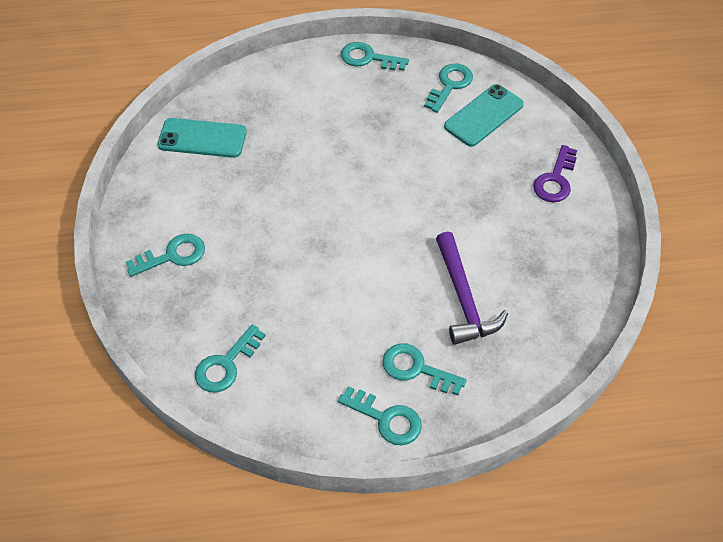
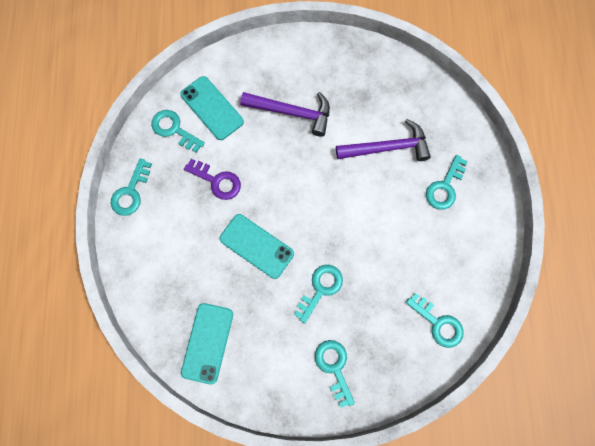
camera: 85 degrees left, 20 degrees up
(315, 171) = (256, 246): none -> turquoise phone
(386, 419) = (483, 211): turquoise key -> turquoise key (320, 289)
(494, 192) = (291, 112): none -> purple hammer
(555, 180) = (284, 68): purple key -> purple key (217, 181)

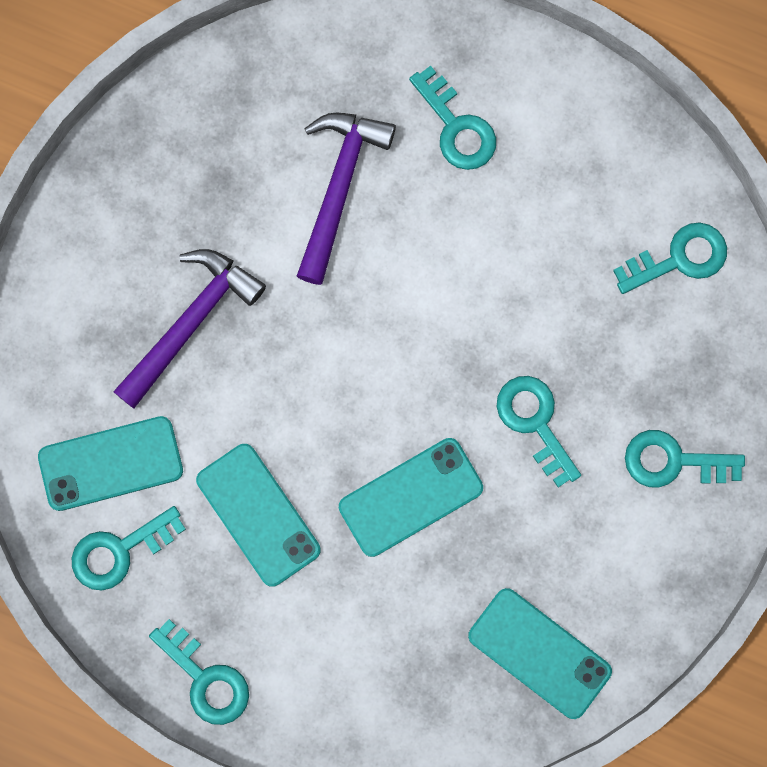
camera: 65 degrees left, 5 degrees up
(217, 181) = (258, 515): purple key -> turquoise phone

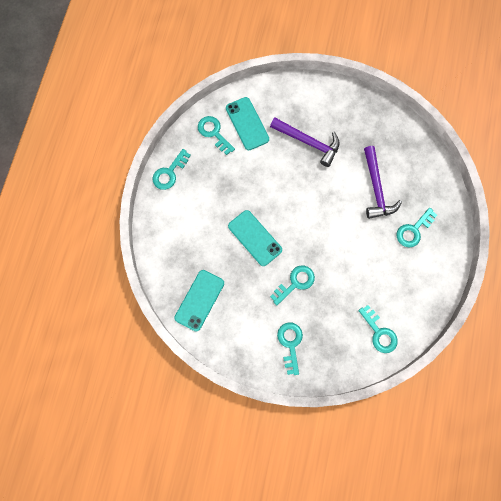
camera: 80 degrees right, 5 degrees down
(258, 515) = (237, 181): turquoise phone -> none
(339, 188) = (376, 188): purple hammer -> purple hammer turned 75 degrees clockwise

